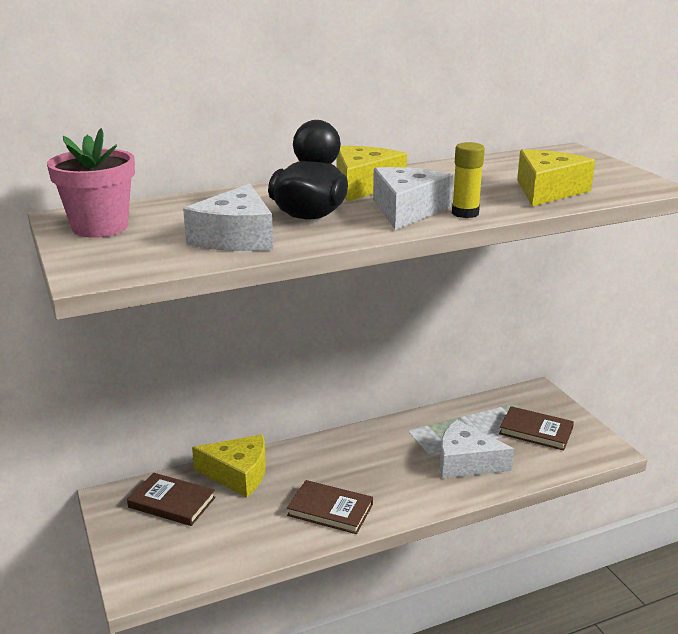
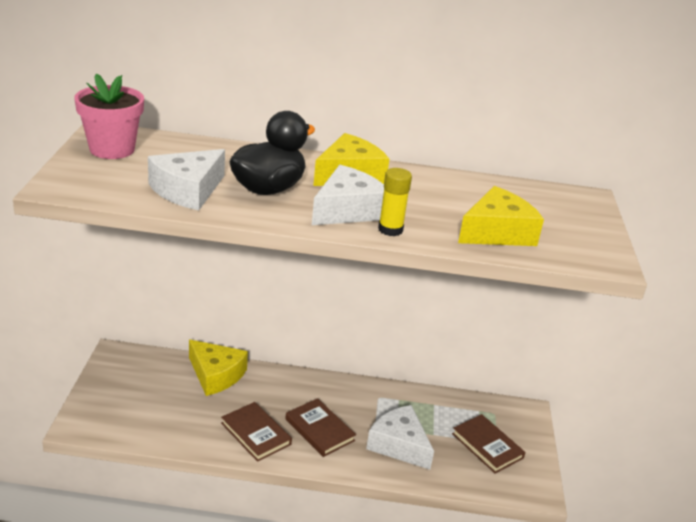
camera: 25 degrees right, 5 degrees up
(172, 502) = (152, 376): brown book -> brown book (319, 430)

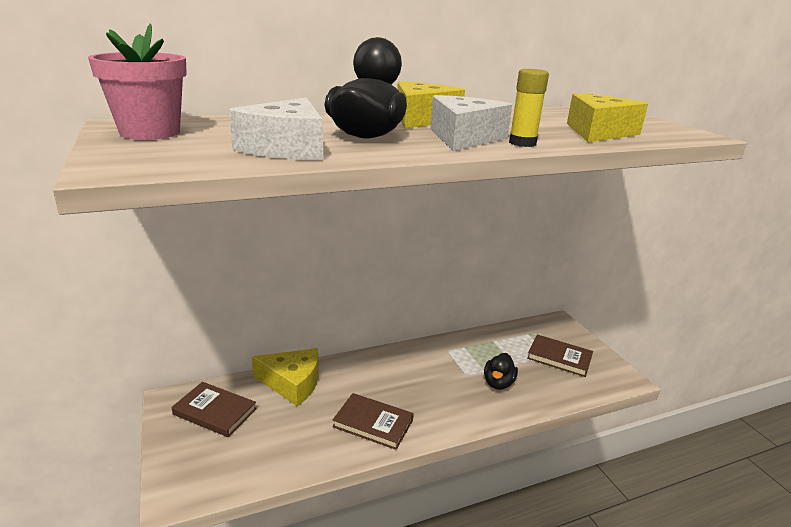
camera: 25 degrees left, 5 degrees down
(319, 430) = (425, 396): brown book -> brown book (215, 412)
(399, 445) = (498, 383): white cheese -> black duck

